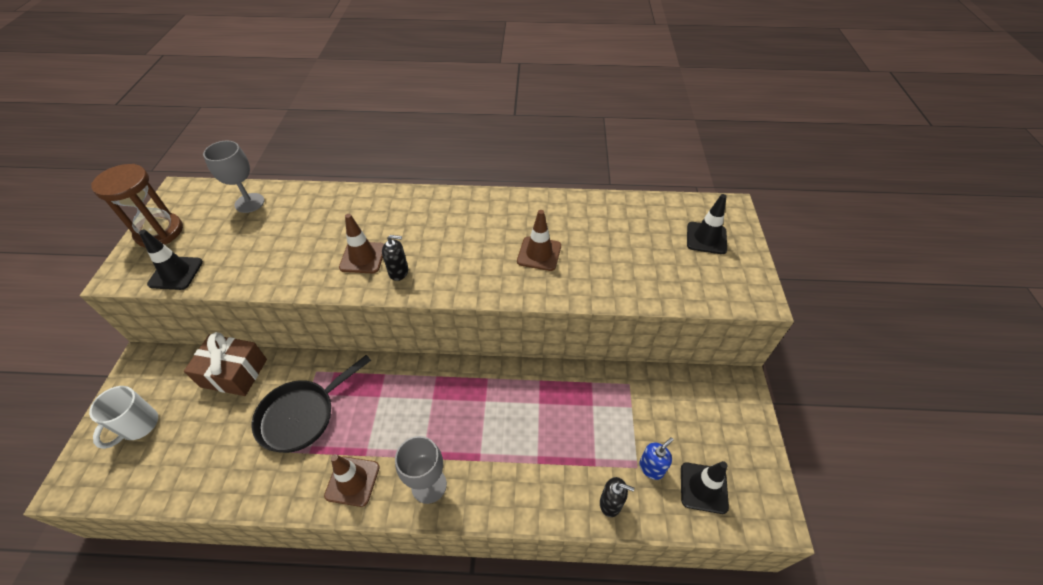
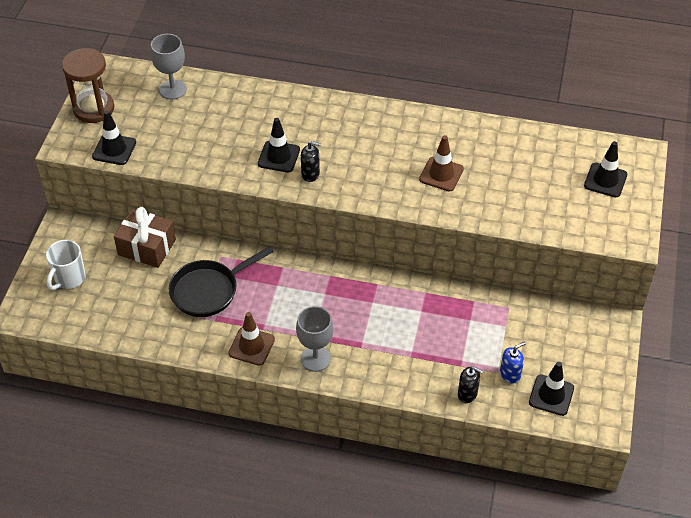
camera: 10 degrees right, 0 degrees up
(363, 257) = (279, 157): brown traffic cone -> black traffic cone

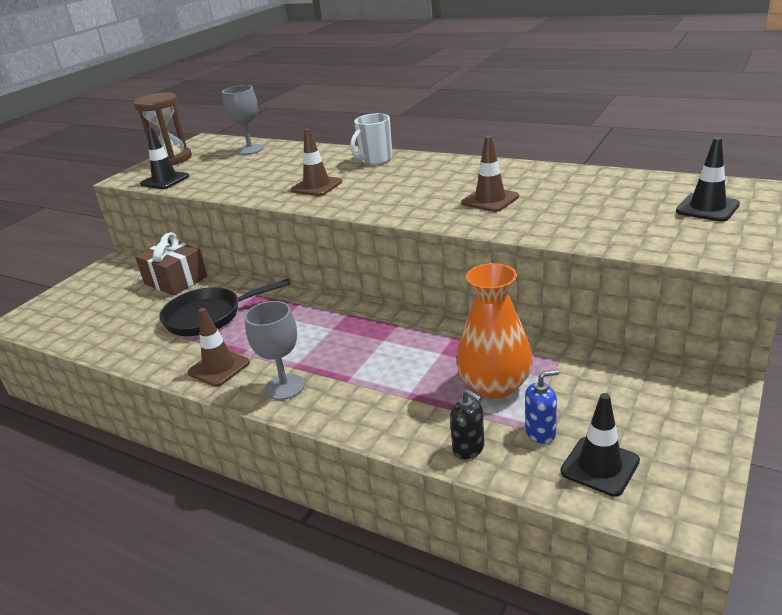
camera: 20 degrees right, 20 degrees down
(69, 278) = (85, 298): white mug -> white mug (375, 160)
(279, 157) = (316, 186): black traffic cone -> brown traffic cone
(310, 174) = (341, 197): black soap dispenser -> none
(470, 337) = (495, 385): none -> orange vase

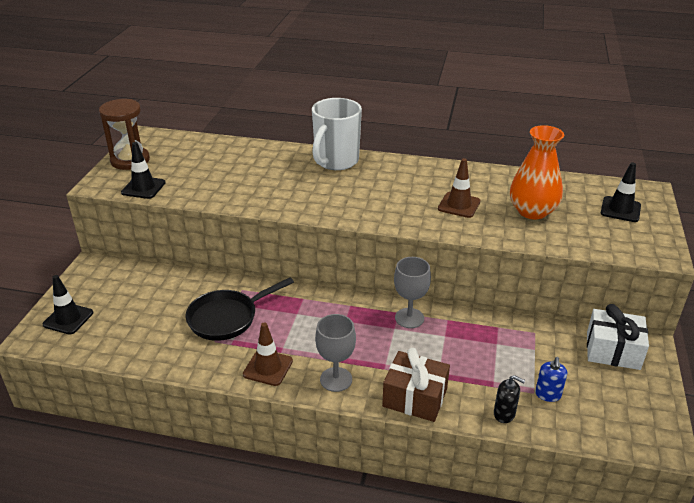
camera: 20 degrees left, 5 degrees up
(176, 280) = (170, 282): brown gift -> brown gift (415, 397)
(250, 149) = (205, 148): grey goblet -> grey goblet (409, 318)
(316, 186) = (301, 193): brown traffic cone -> none
(375, 160) = (336, 161): white mug -> white mug, size x1.59
(495, 385) = (498, 359): orange vase -> orange vase (532, 211)
(540, 432) = (548, 394): blue soap dispenser -> blue soap dispenser turned 135 degrees clockwise
(600, 466) = (597, 415): black traffic cone -> black traffic cone (68, 319)
(661, 390) = (613, 350): none -> white gift

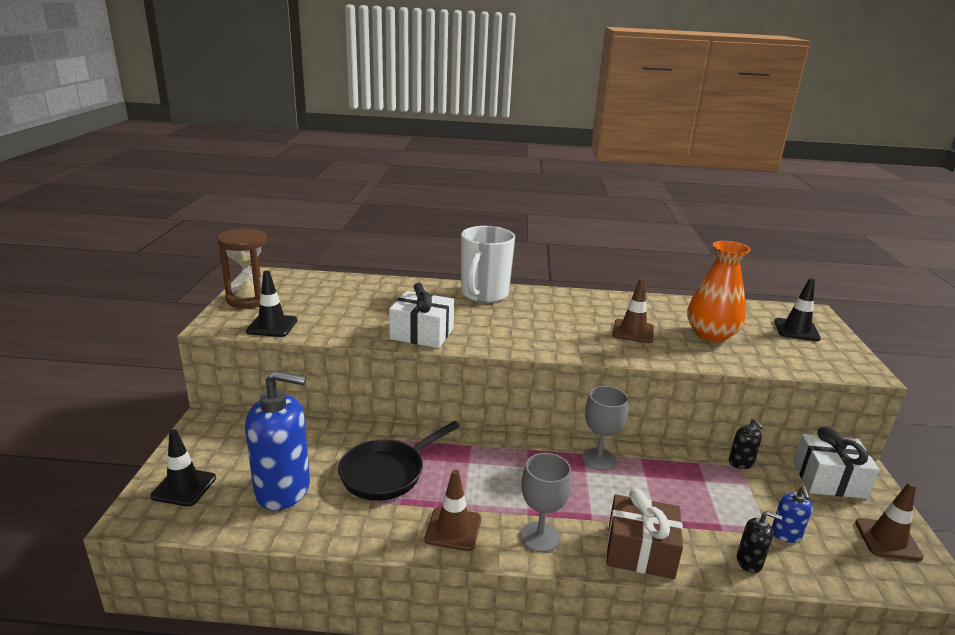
camera: 10 degrees left, 10 degrees down
(143, 326) = (283, 489): none -> blue soap dispenser
(267, 200) = (422, 333): none -> white gift
(537, 330) = (741, 463): none -> black soap dispenser
(638, 406) = (887, 540): none -> brown traffic cone

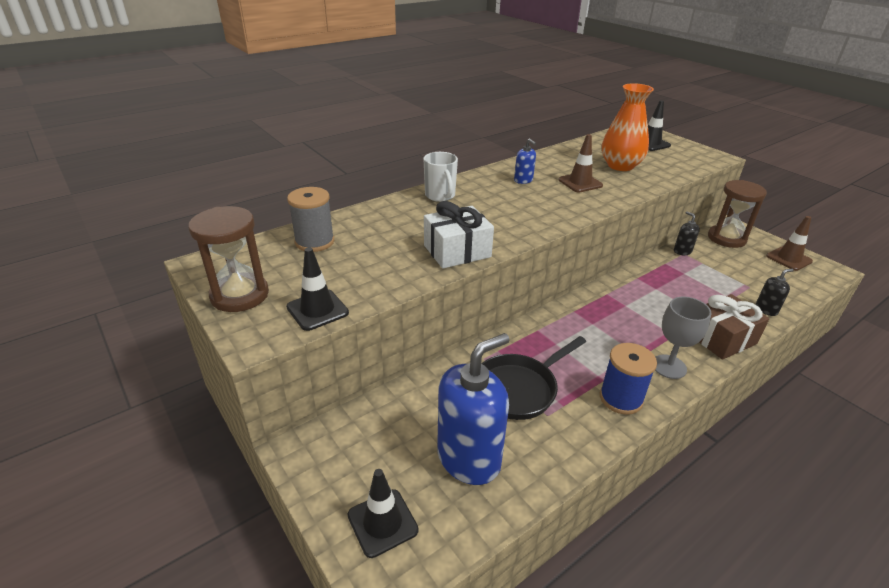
camera: 40 degrees left, 10 degrees up
(342, 288) = (314, 242): none -> grey spool
(387, 473) = (519, 388): black pan -> black pan turned 45 degrees clockwise
(453, 529) = (621, 398): brown traffic cone -> blue spool
(484, 294) = (440, 196): white mug -> white mug, size x0.63
(598, 459) = (619, 292): grey goblet -> none
(741, 463) = (682, 251): black soap dispenser -> black soap dispenser turned 150 degrees counterclockwise
(786, 534) = (756, 283): blue soap dispenser -> blue soap dispenser (523, 180)
(829, 480) = (726, 238): white gift -> brown hourglass

